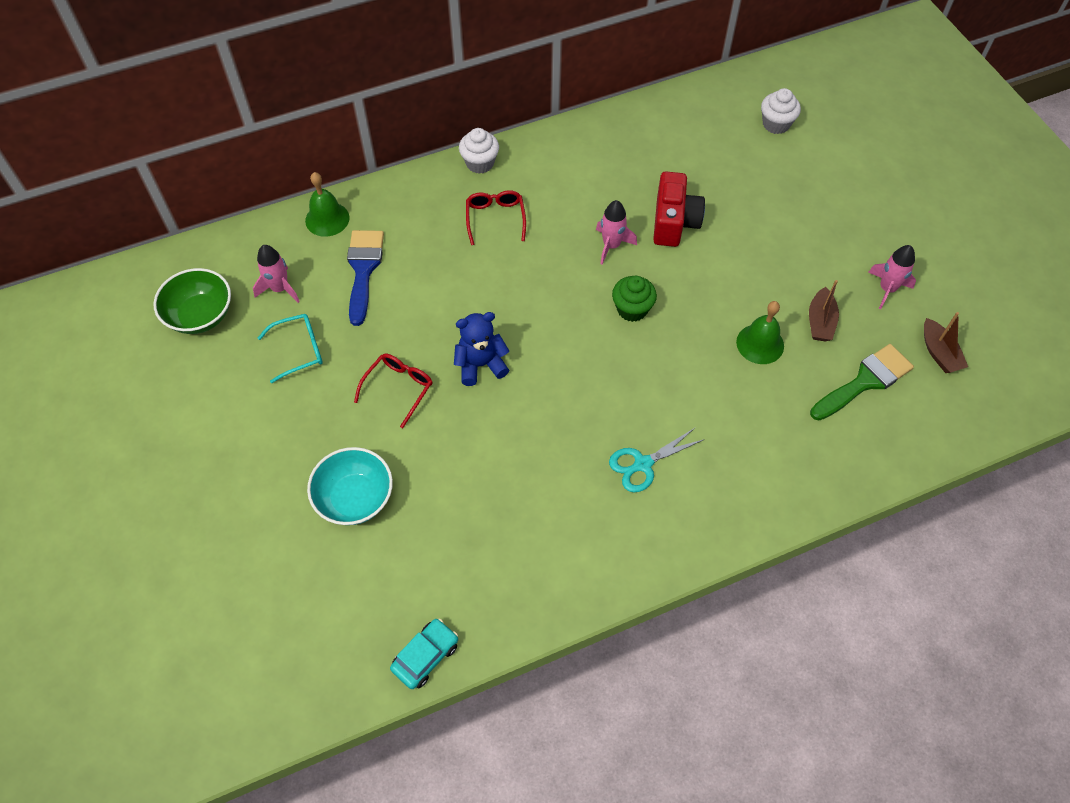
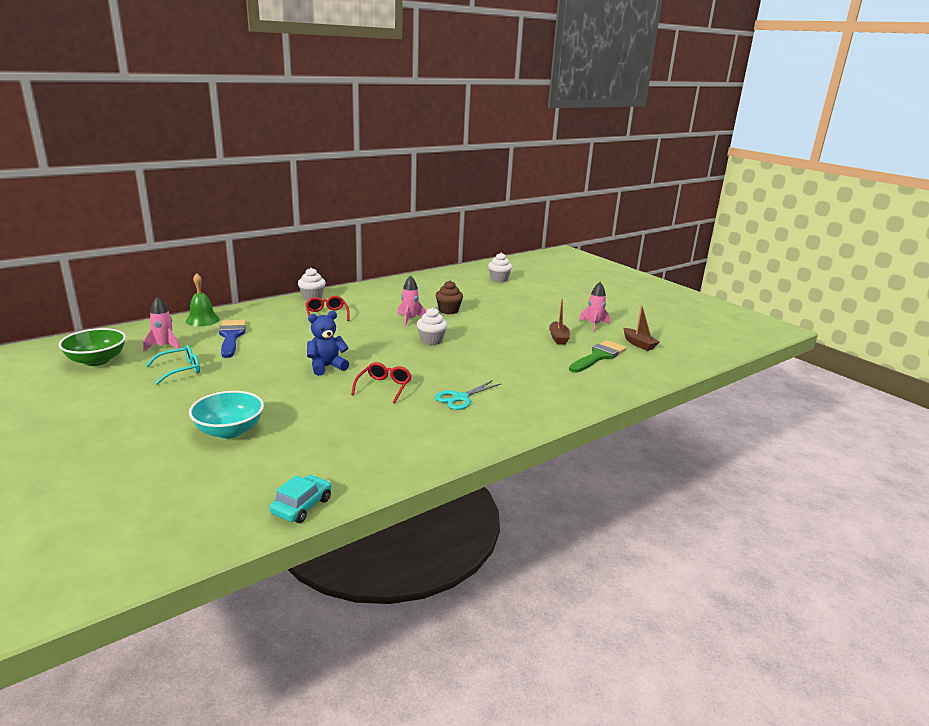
camera: 15 degrees left, 35 degrees down
(399, 388) = (263, 380): red glasses -> red glasses (384, 387)
(632, 309) = (431, 340): green cupcake -> white cupcake
(674, 222) = (448, 310): red camera -> brown cupcake
(760, 344) = (523, 347): green bell -> none

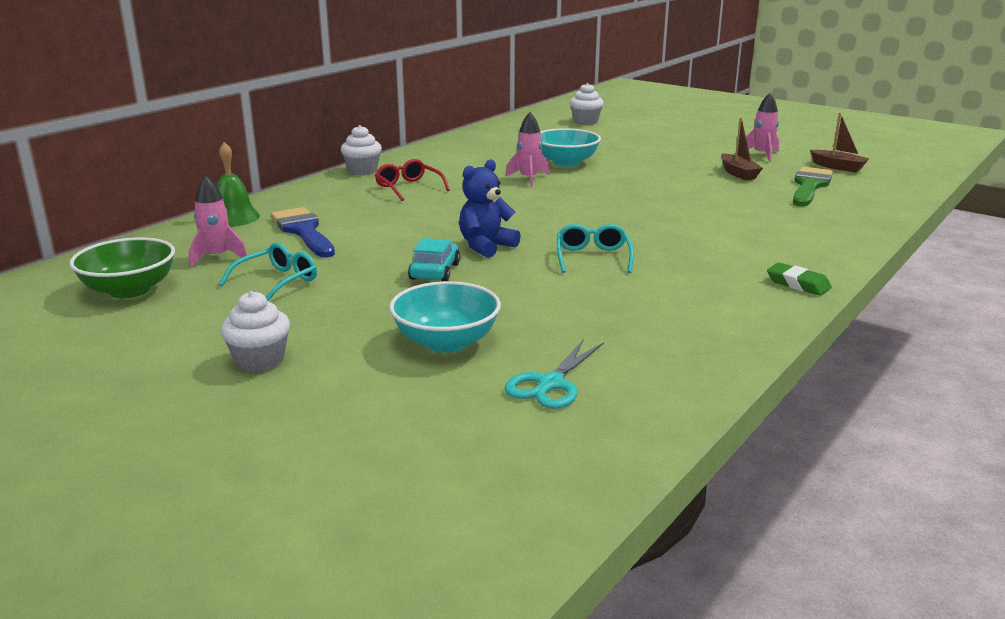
camera: 15 degrees left, 0 degrees up
(302, 506) = (662, 410): turquoise car -> turquoise car (435, 271)
(384, 387) = (592, 257): red glasses -> turquoise glasses
(431, 340) = (586, 197): white cupcake -> white cupcake (260, 361)
(448, 310) = (566, 162): brown cupcake -> turquoise bowl
(460, 398) = (705, 254): turquoise scissors -> turquoise scissors (550, 384)
(496, 433) = (798, 284): none -> green eraser

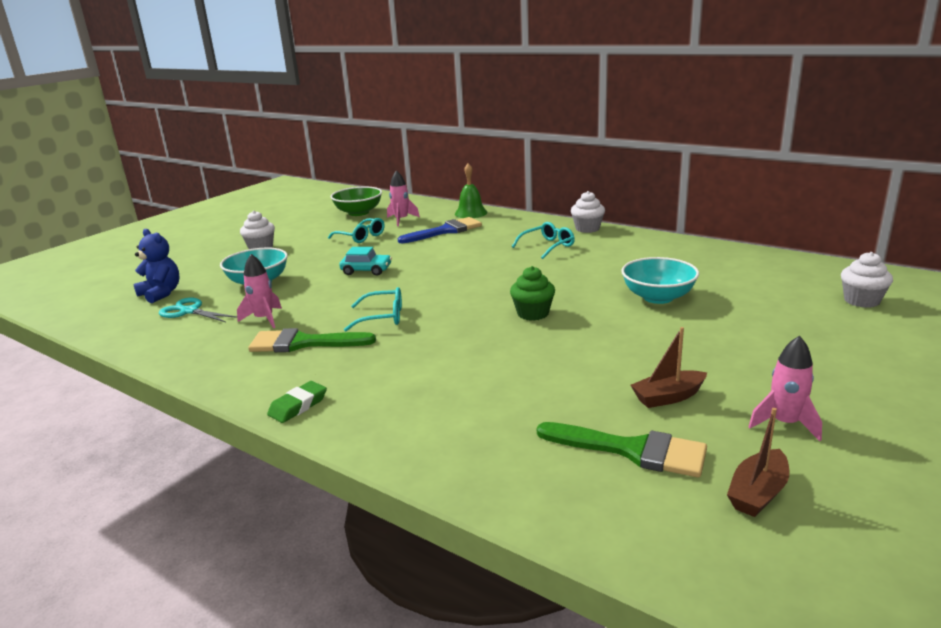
camera: 90 degrees right, 0 degrees up
(408, 187) = (548, 246): red glasses -> turquoise glasses
(486, 246) = (411, 281): blue teddy bear -> blue teddy bear (161, 294)
(528, 179) = (590, 284): pink rocket -> pink rocket (264, 319)
(593, 200) = (533, 313): none -> green cupcake
(661, 292) = (303, 343): none -> green brush

